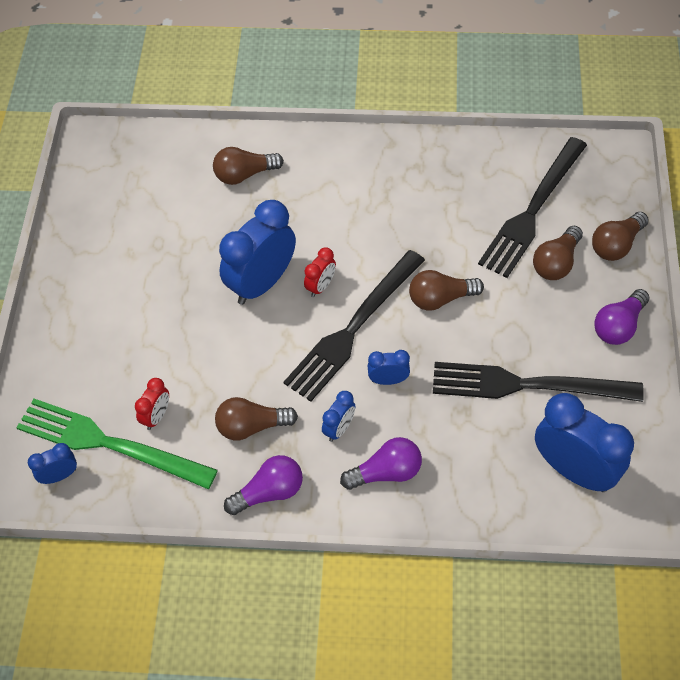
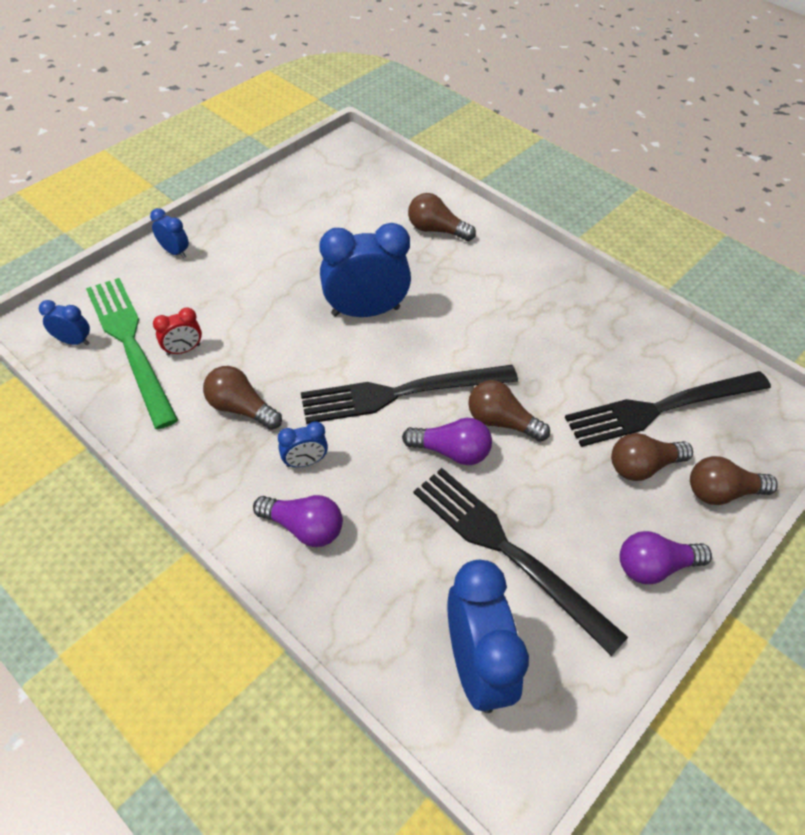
camera: 35 degrees right, 5 degrees down
(269, 492) = (197, 468): purple light bulb -> purple light bulb (451, 451)
(320, 286) = (409, 344): red clock -> none
(388, 380) = (387, 454): blue clock -> blue clock (174, 252)

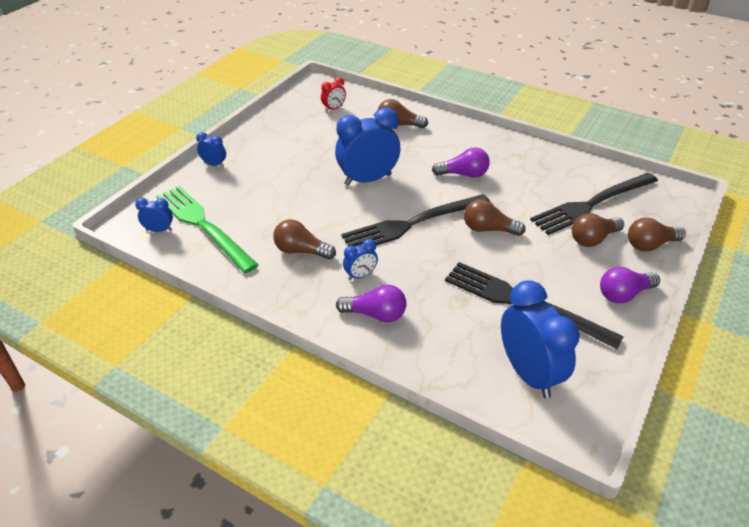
camera: 10 degrees left, 10 degrees down
(183, 350) = (244, 222): red clock -> red clock (334, 108)
(451, 451) = (461, 252): purple light bulb -> purple light bulb (463, 174)

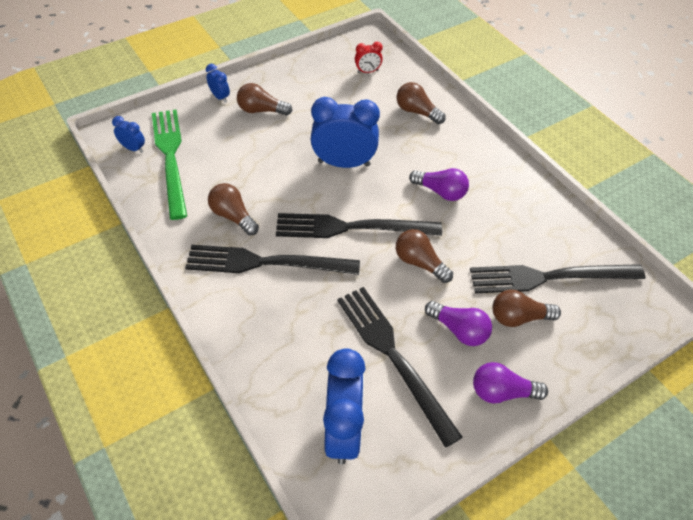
camera: 25 degrees right, 10 degrees up
(360, 275) = (266, 262): blue clock -> black fork
(375, 314) = (251, 308): purple light bulb -> purple light bulb (459, 330)
(650, 245) = (575, 349): brown light bulb -> brown light bulb (261, 110)

